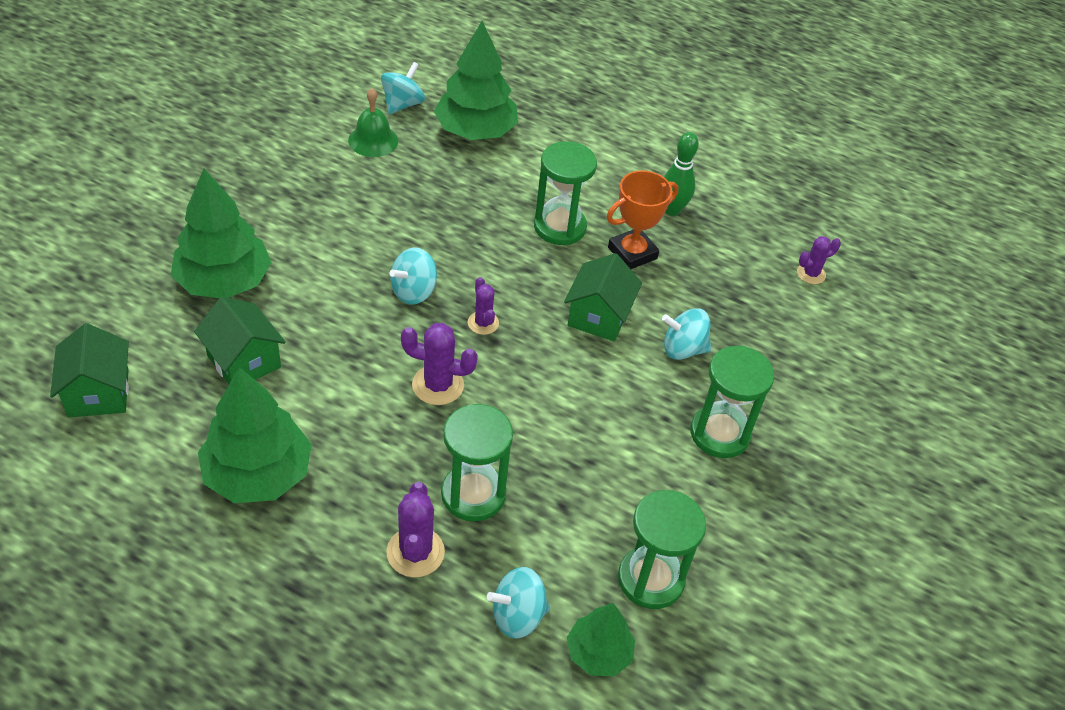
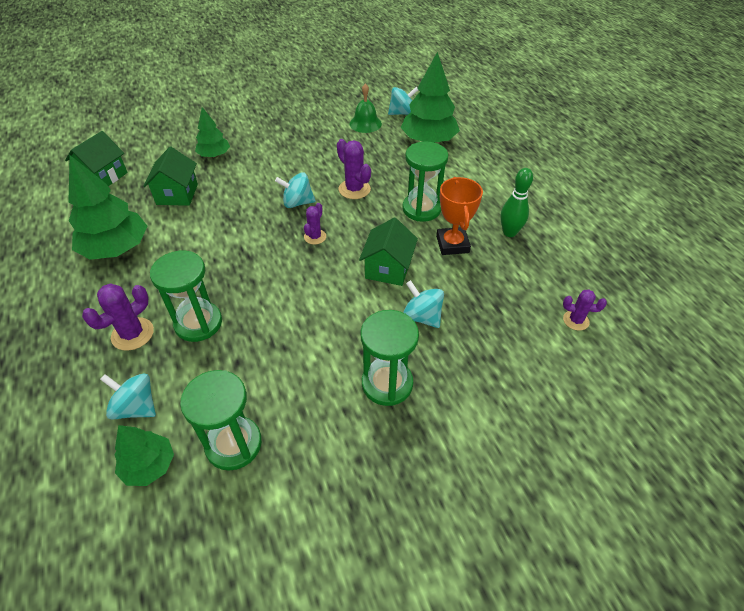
camera: 45 degrees right, 0 degrees up
(224, 281) = (214, 155): green tree -> green tree, size x0.57
(438, 385) = (251, 255): purple cactus -> purple cactus (354, 189)
(598, 316) = (388, 268): green house -> green house turned 45 degrees counterclockwise
(632, 253) = (452, 244): orange trophy -> orange trophy turned 75 degrees clockwise

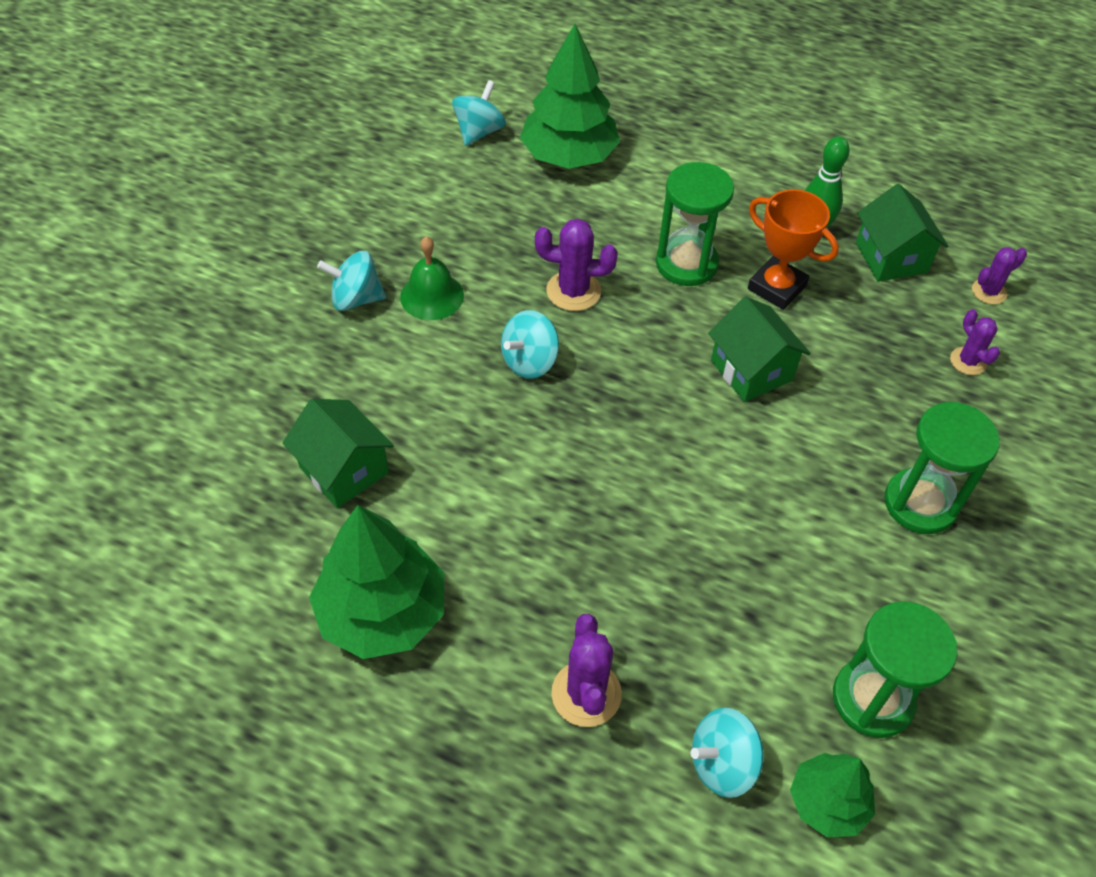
camera: 45 degrees left, 5 degrees up
(104, 176) = (177, 528): green house -> green house (891, 257)
(198, 323) = (642, 611): green hourglass -> none
(214, 155) = (305, 372): green tree -> none
(315, 237) = (617, 392): purple cactus -> purple cactus (968, 361)
(365, 123) = (452, 179): green bell -> green bell (432, 296)
(422, 317) = (857, 401): turquoise spinning top -> turquoise spinning top (356, 299)

